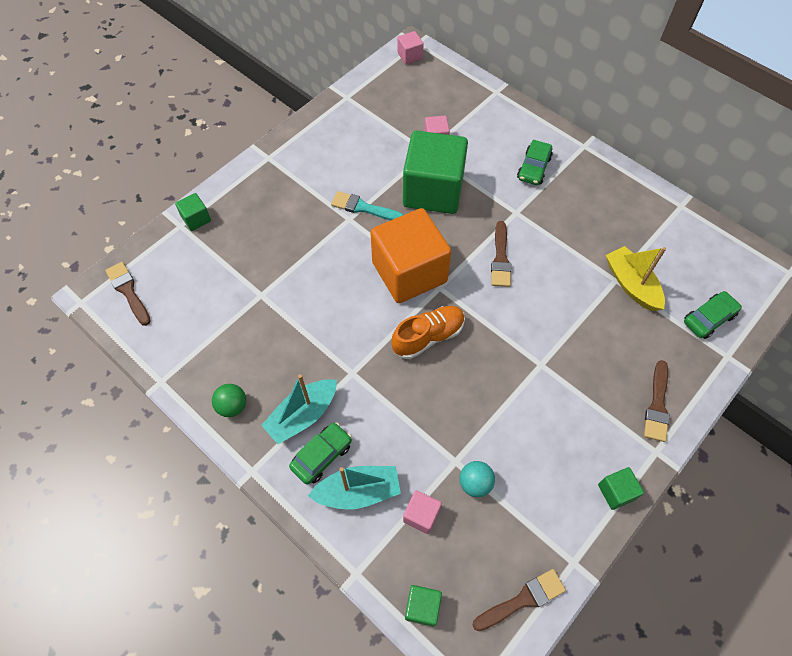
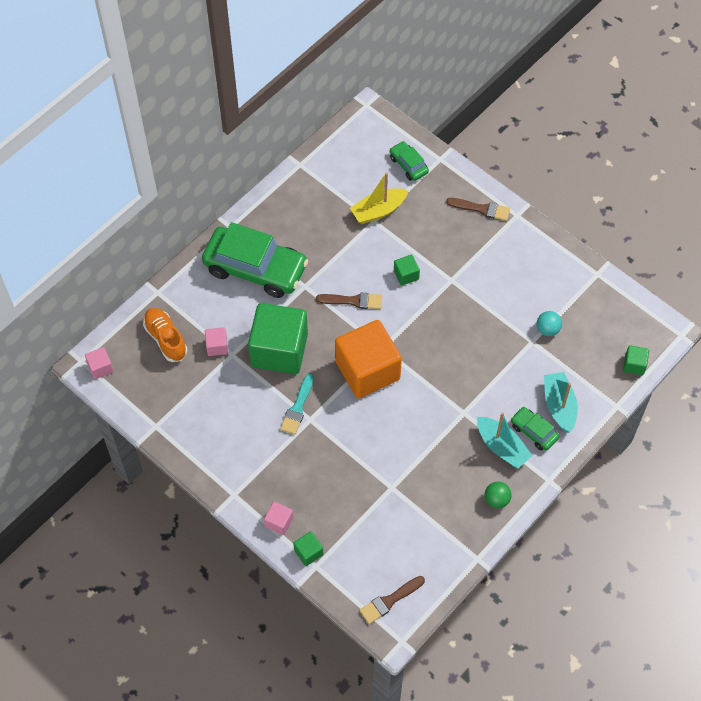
camera: 90 degrees left, 0 degrees up
(421, 515) = (573, 364): pink cube -> pink cube (279, 522)
(428, 337) = (429, 357): orange shoe -> orange shoe (166, 339)
(522, 599) = (623, 305): brown brush -> none
(533, 168) = (255, 268): green car -> green car, size x2.16
(616, 492) = (547, 243): green cube -> green cube (406, 275)

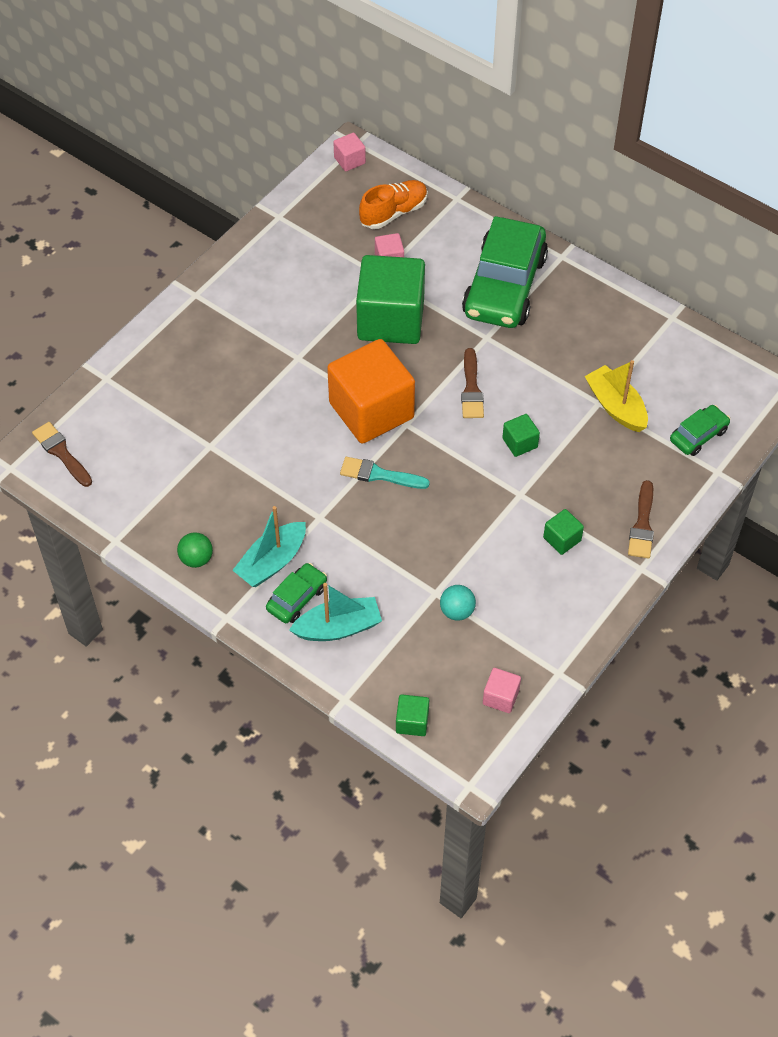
camera: 85 degrees right, 5 degrees down
(279, 522) = (161, 339): pink cube -> pink cube (500, 697)
(298, 407) = (313, 344): turquoise brush -> turquoise brush (379, 475)
(308, 552) = (123, 370): green cube -> green cube (562, 539)

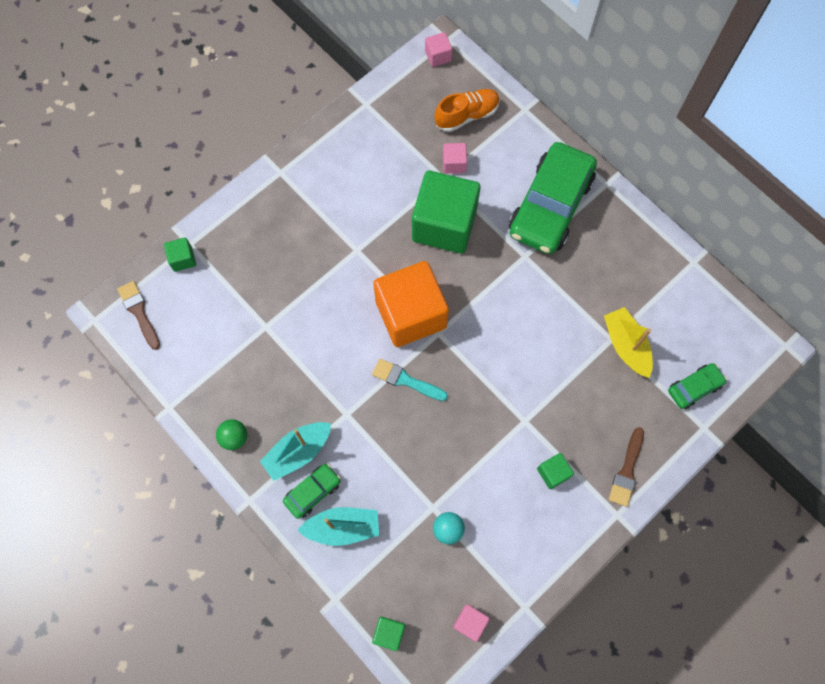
camera: 10 degrees right, 15 degrees up
(471, 389) = (502, 306): brown brush -> none
(520, 443) = (534, 369): green cube -> green cube (183, 259)

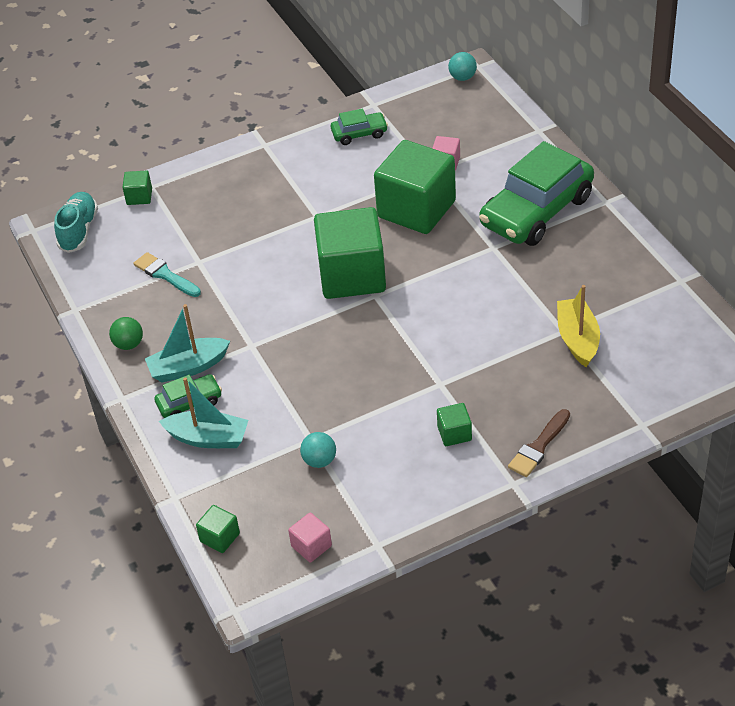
camera: 20 degrees right, 25 degrees down
(139, 312) = (79, 231): brown brush -> turquoise shoe
(406, 380) = (325, 328): turquoise brush -> turquoise brush (165, 275)
(410, 314) = (352, 275): orange cube -> green cube
(438, 56) = (462, 77): pink cube -> turquoise ball
(467, 115) = (474, 127): orange shoe -> none
(694, 388) = (643, 388): green car -> green car (359, 134)

